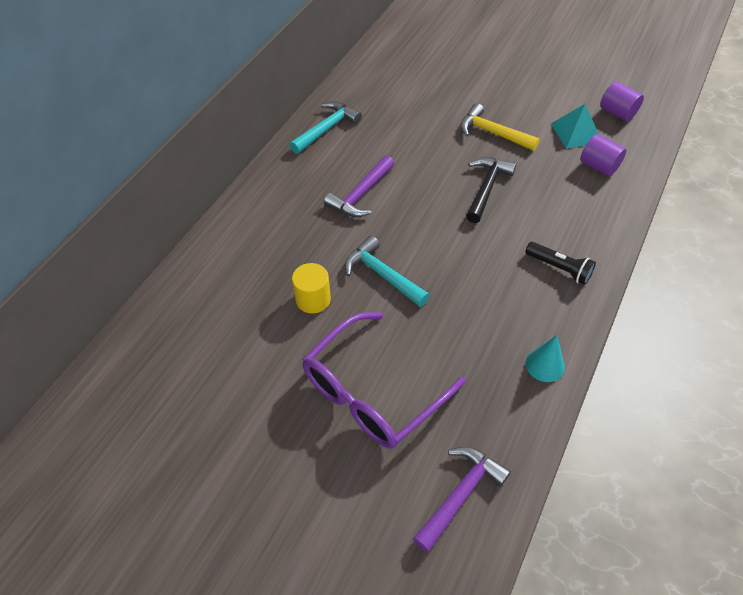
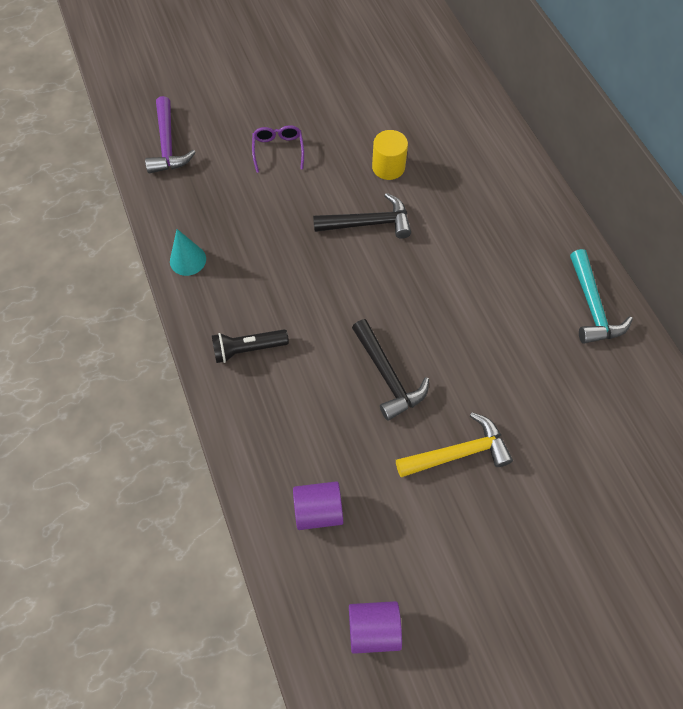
camera: 130 degrees right, 10 degrees up
(361, 194) = (472, 271): purple hammer -> none
(372, 392) = (278, 150): purple glasses -> purple glasses, size x0.45
(382, 275) = (368, 223): turquoise hammer -> black hammer
(576, 132) = (384, 542): turquoise pyramid -> none

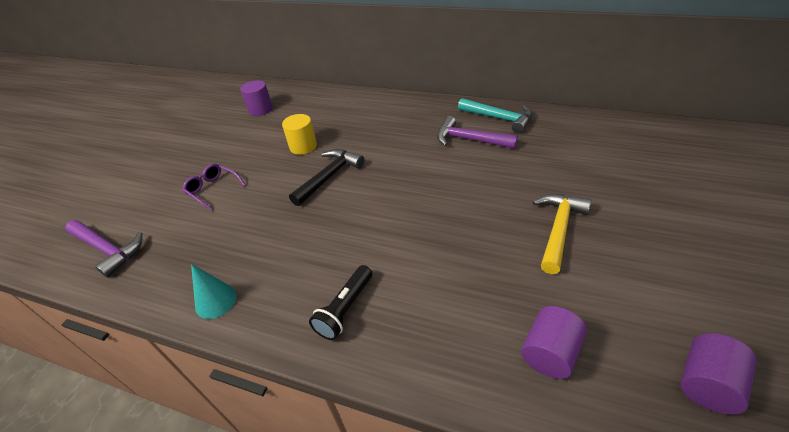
camera: 45 degrees left, 20 degrees down
(387, 376) = (458, 233): black hammer -> none
(407, 81) = (260, 109): none -> purple cylinder
(527, 302) = (469, 140): none -> purple hammer

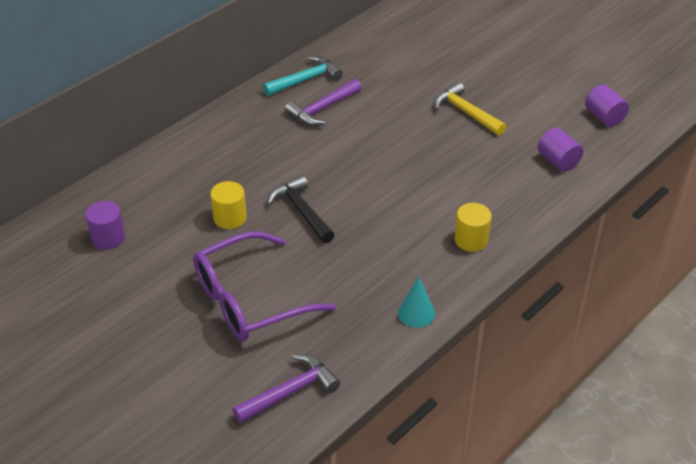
camera: 70 degrees left, 0 degrees up
(213, 189) = (250, 300): purple glasses -> purple glasses, size x2.23
(345, 309) = (471, 240): black flashlight -> yellow cylinder

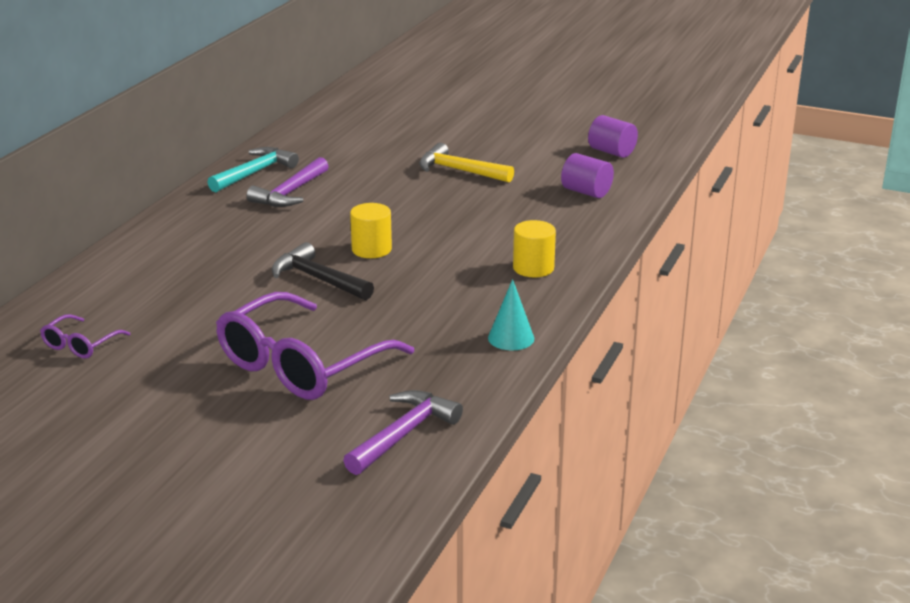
camera: 20 degrees left, 15 degrees down
(108, 238) = (80, 345): purple cylinder -> purple glasses
(230, 218) = (232, 300): yellow cylinder -> yellow cylinder (371, 249)

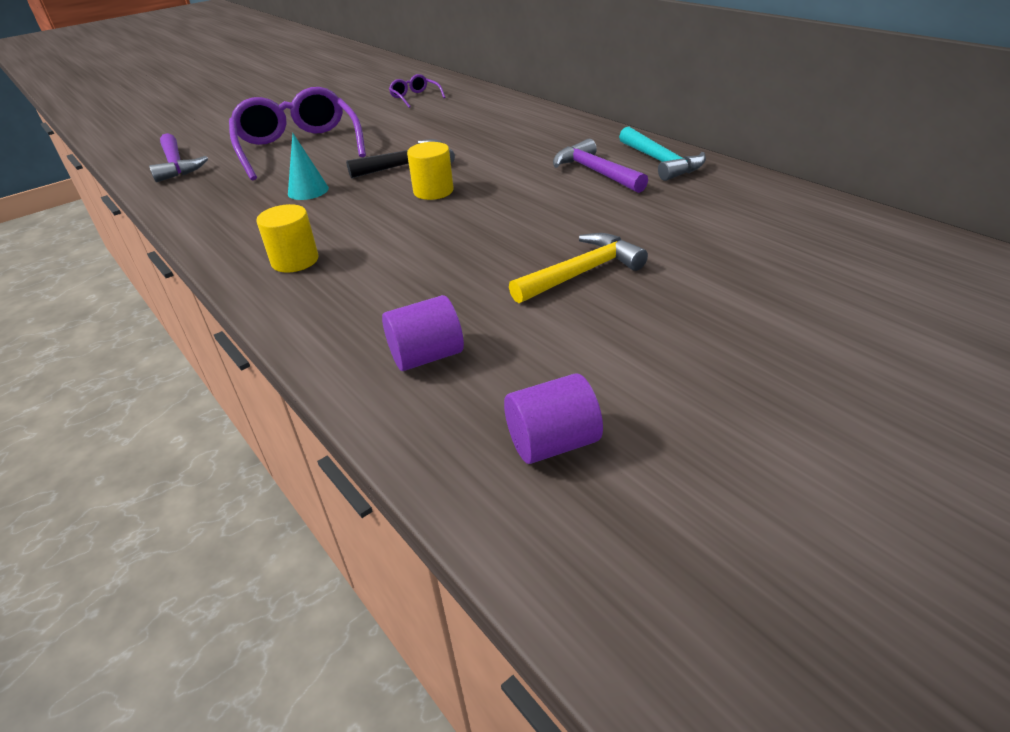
camera: 120 degrees right, 10 degrees up
(511, 338) = (208, 221): turquoise cone -> turquoise cone (308, 191)

